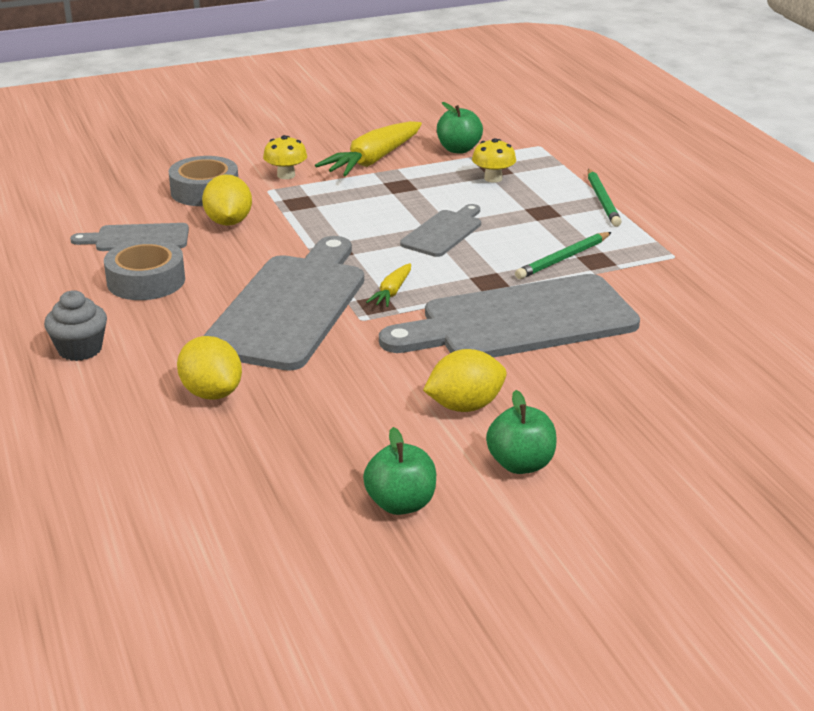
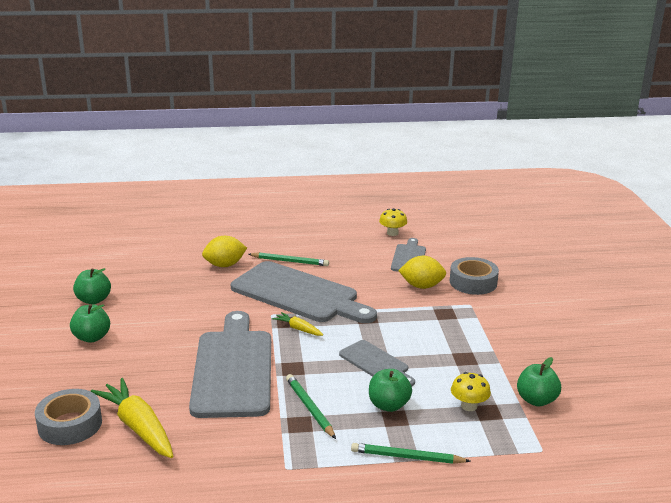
camera: 105 degrees right, 5 degrees down
(80, 349) = (288, 238): grey cupcake -> none
(146, 281) = (353, 257): grey tape -> grey tape (70, 424)
(178, 332) = (290, 261): none -> green pencil
(286, 175) = (494, 313): yellow mushroom -> yellow mushroom (392, 233)
(373, 160) = (517, 353): yellow carrot -> yellow carrot (138, 427)
(465, 406) = (156, 331): yellow lemon -> none
(523, 217) = (388, 405): none -> green apple

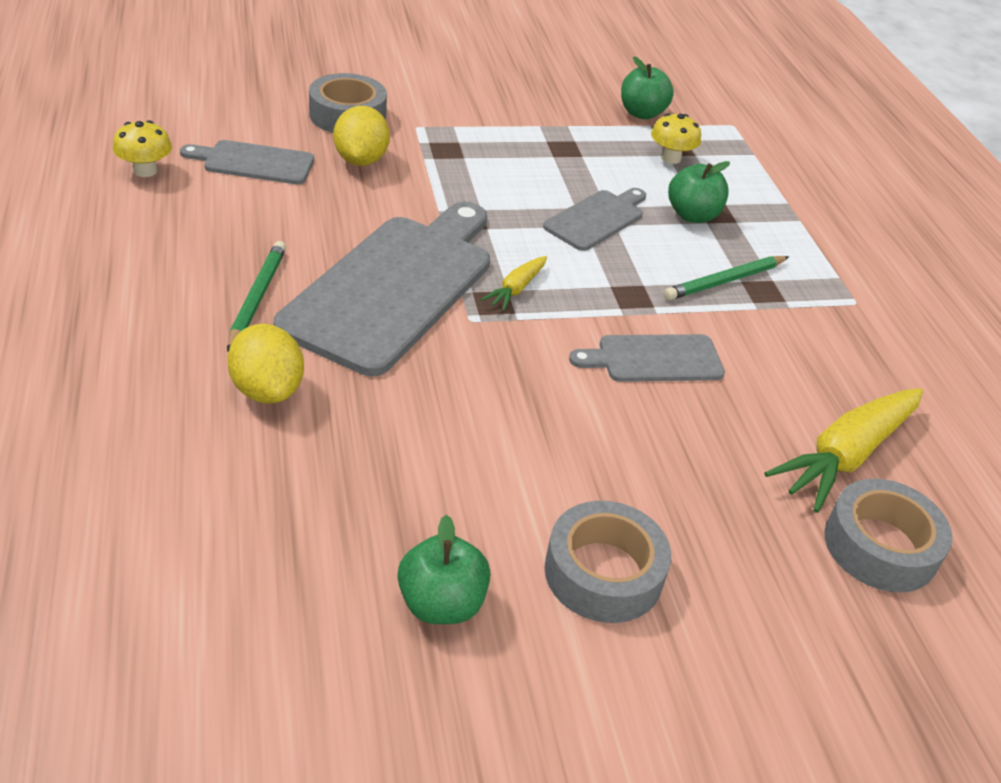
camera: 100 degrees left, 15 degrees up
(92, 337) = (603, 573): green apple -> grey tape
(233, 369) = (654, 359): grey cutting board -> grey cutting board, size x0.50
(407, 457) = (788, 210): green pencil -> none

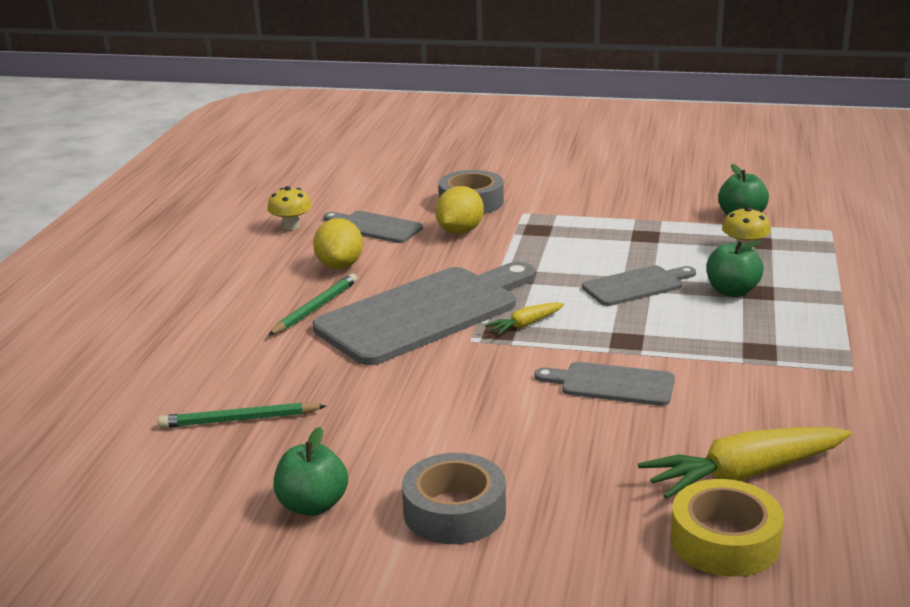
camera: 30 degrees right, 15 degrees down
(267, 390) = (282, 363): yellow lemon -> yellow lemon (340, 266)
(725, 281) = (725, 340): green pencil -> green pencil (239, 420)
(880, 546) = (724, 541): grey tape -> yellow tape

